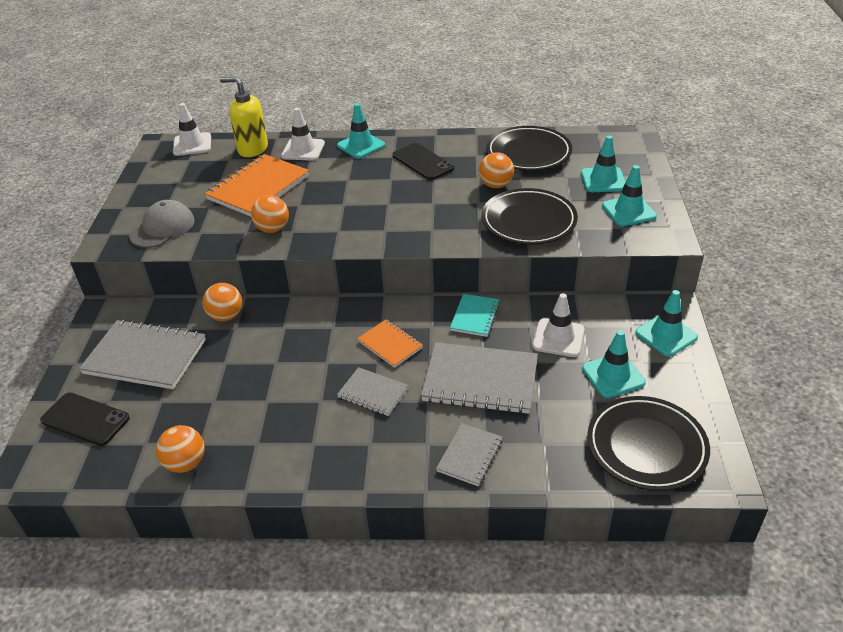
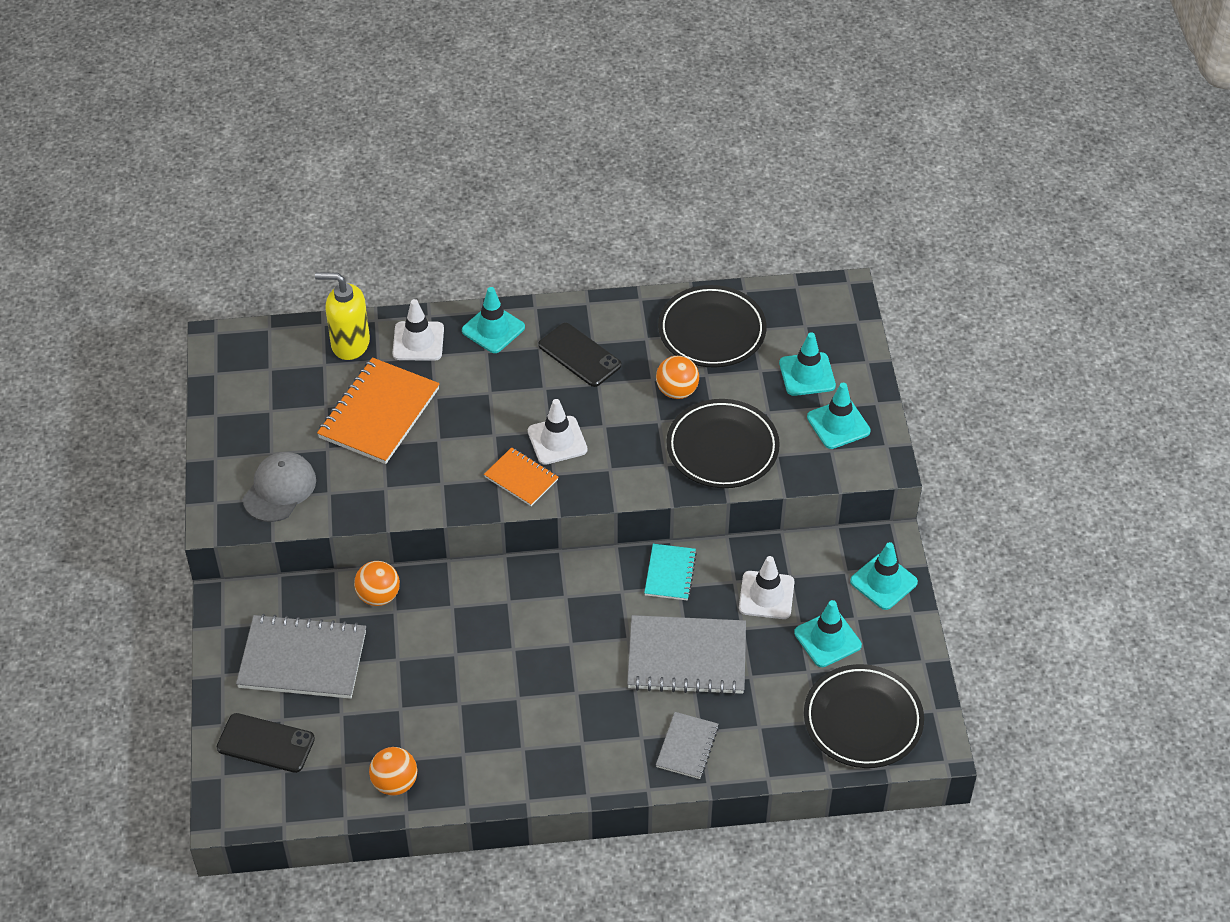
camera: 10 degrees left, 10 degrees up
(192, 144) = (264, 339): white traffic cone -> white traffic cone (557, 440)
(273, 229) = (417, 481): orange ball -> none
(373, 393) = (573, 683): grey notebook -> none
(390, 345) = (580, 620): orange notebook -> orange notebook (521, 478)

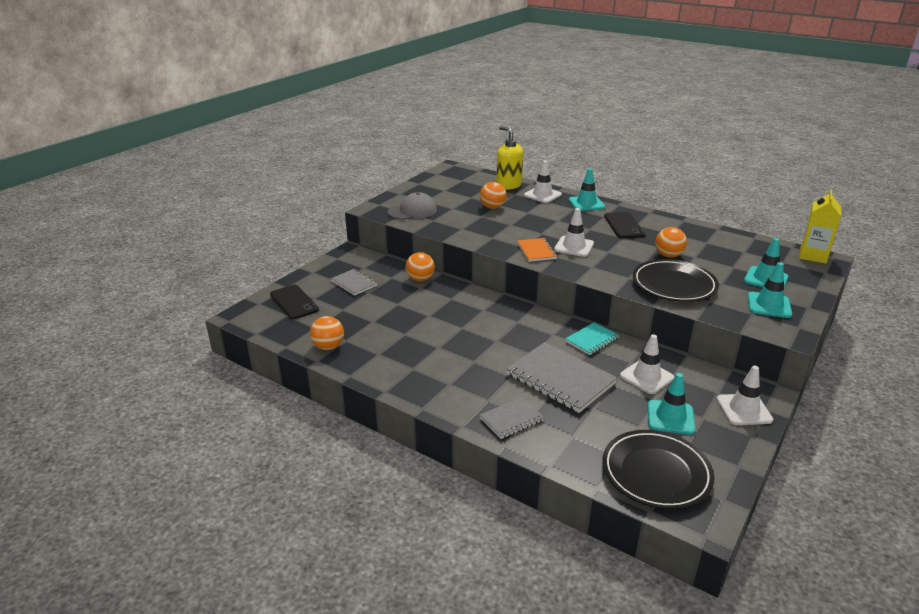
camera: 40 degrees right, 20 degrees down
(302, 659) = (354, 283): grey notebook -> grey notebook, size x0.55
(379, 413) = (492, 207): orange notebook -> orange ball
(712, 331) = (716, 244): black plate -> none
(827, 293) = (813, 256): none -> yellow carton
(883, 582) = (744, 410): turquoise traffic cone -> white traffic cone

